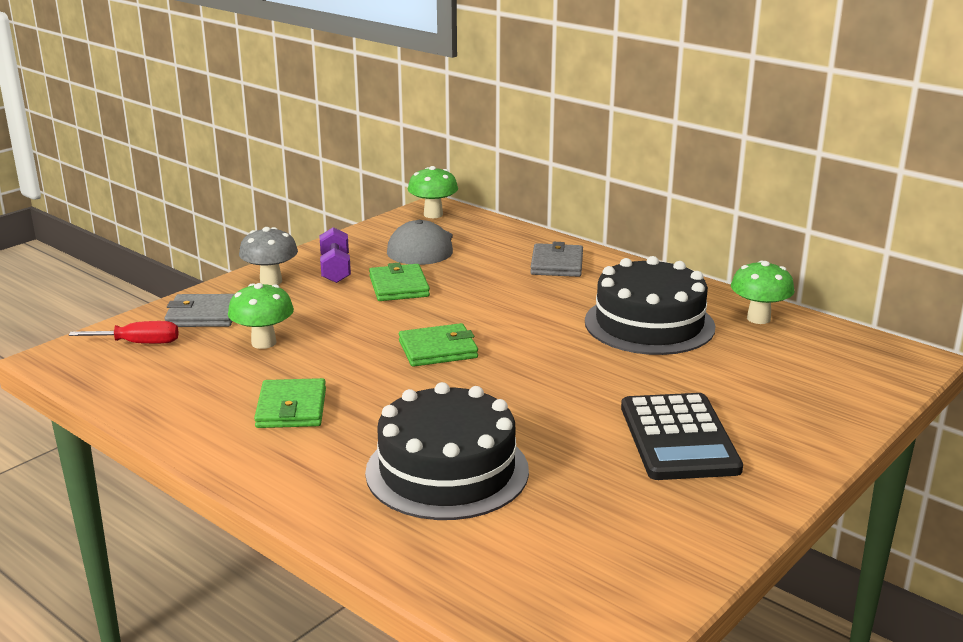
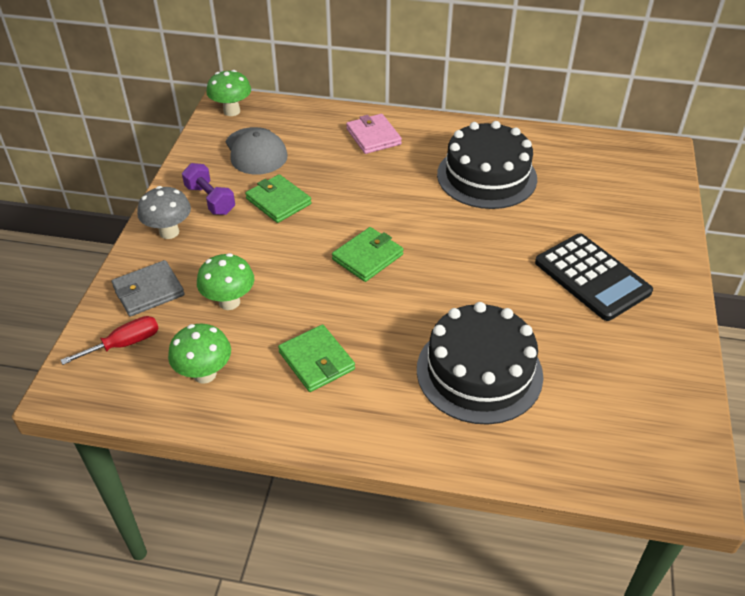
camera: 30 degrees left, 20 degrees up
(556, 264) = (373, 136): grey wallet -> pink wallet
(758, 318) = (549, 146): green mushroom -> green mushroom (204, 374)

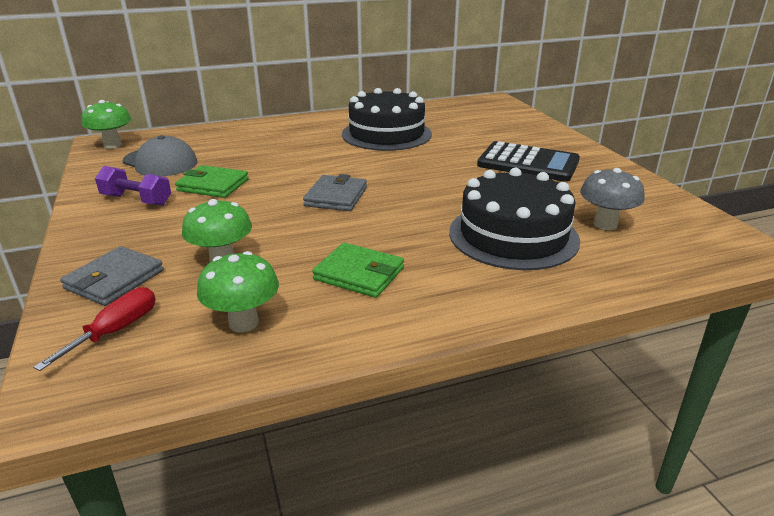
camera: 30 degrees left, 15 degrees down
(169, 232) = (105, 231): grey mushroom -> grey mushroom (605, 224)
(367, 257) = (336, 197): green wallet -> grey wallet
(373, 136) = (268, 133): pink wallet -> none

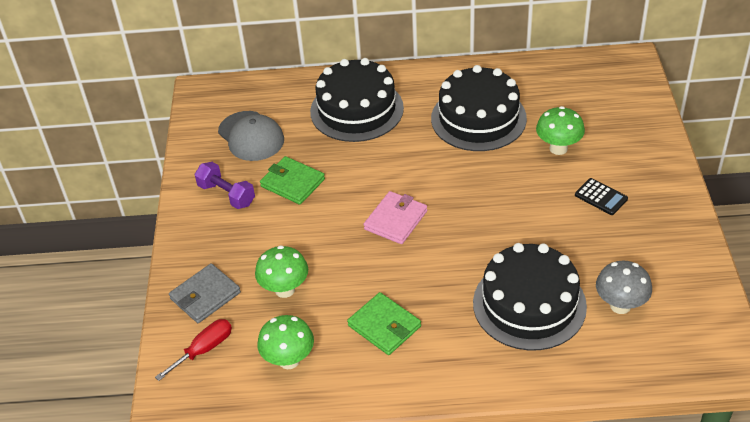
camera: 20 degrees right, 15 degrees up
(112, 145) = (210, 99): green mushroom -> green mushroom (558, 148)
(268, 139) = (356, 110): none -> black cake
(336, 197) = (395, 220): grey wallet -> pink wallet
(528, 163) = (601, 197): black calculator -> black calculator, size x0.49

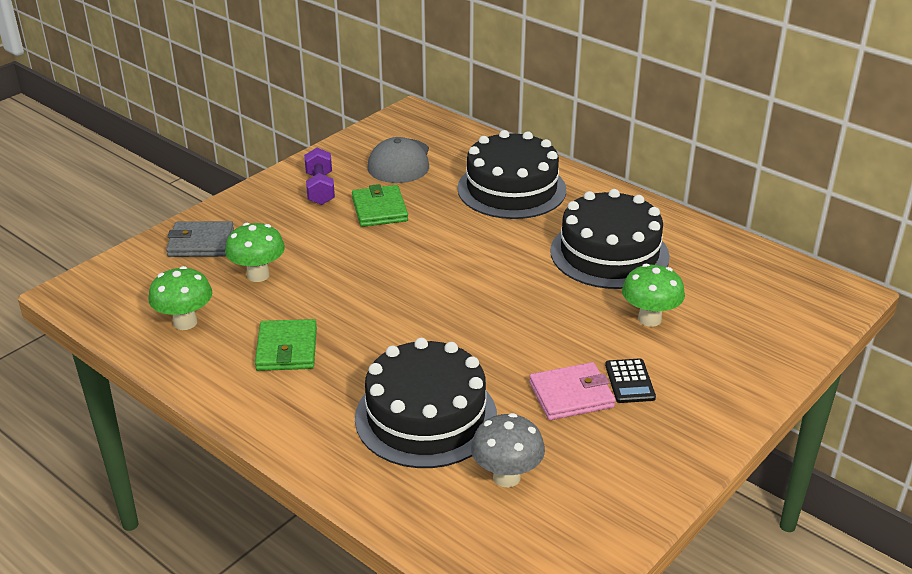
camera: 40 degrees right, 10 degrees down
(204, 349) = (145, 276): red screwdriver -> none
(395, 220) = (416, 283): pink wallet -> pink wallet (571, 395)

